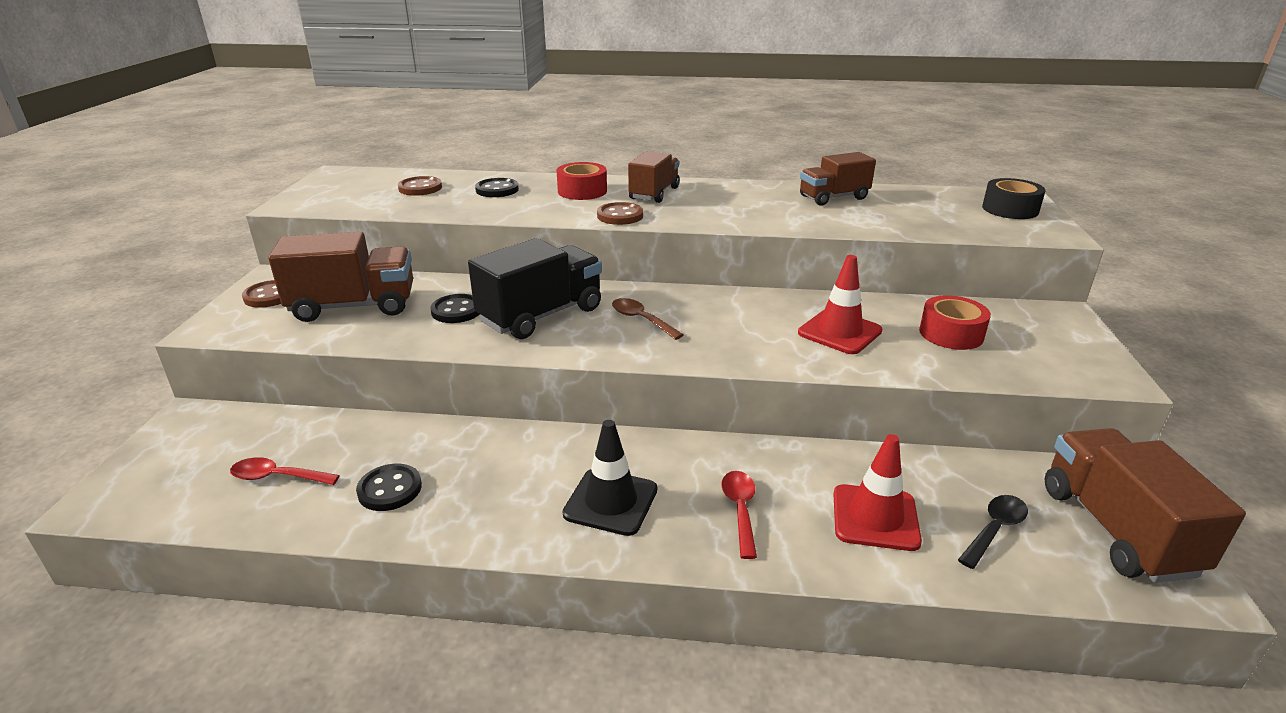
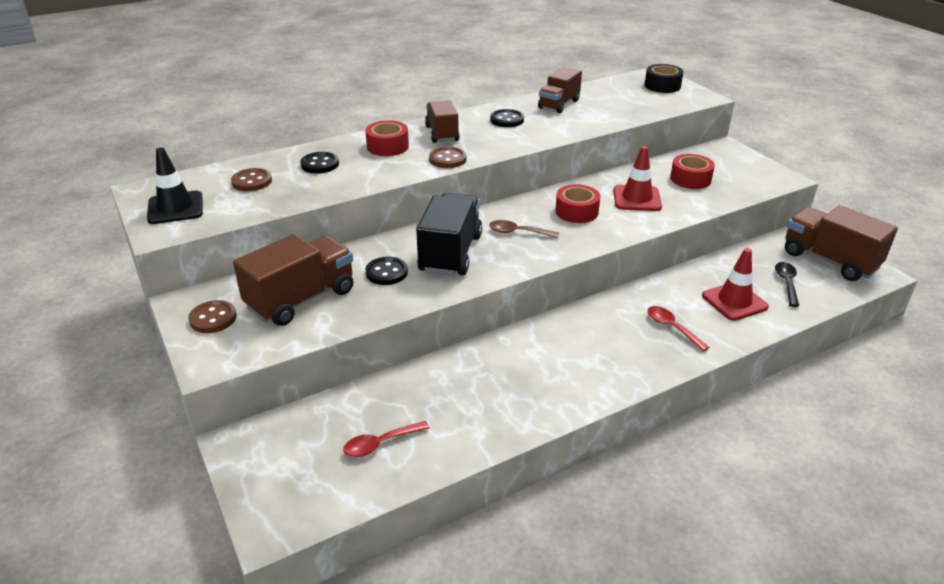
camera: 35 degrees left, 5 degrees up
(390, 489) = (468, 413): black button -> black button (507, 120)
(611, 502) = (604, 355): black traffic cone -> black traffic cone (175, 208)
(740, 321) = (576, 212): none -> red tape

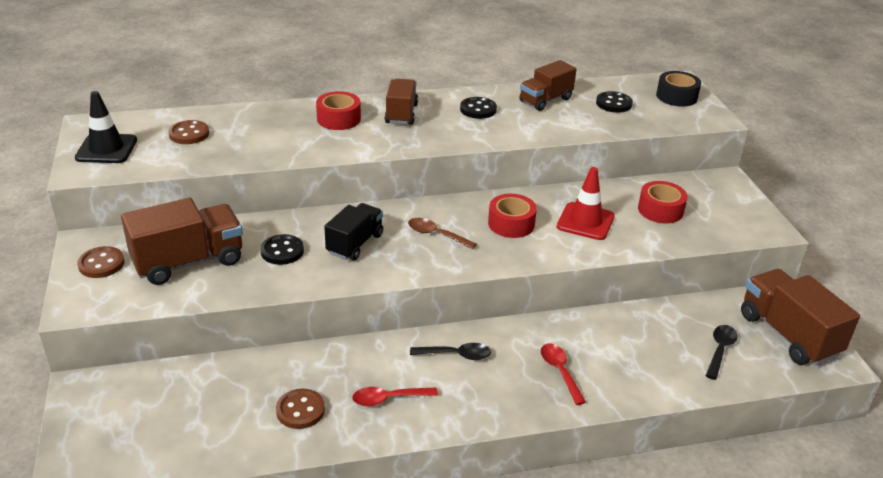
camera: 15 degrees right, 0 degrees up
(320, 164) = (262, 127): black button -> black button (613, 103)
(380, 444) = (205, 421): red spoon -> red spoon (388, 399)
(447, 159) = (389, 144): brown button -> brown button (300, 410)
(450, 253) = (355, 244): black truck -> black truck, size x0.65
(577, 333) = (456, 355): none -> black spoon
(734, 301) = (647, 358): red traffic cone -> none

